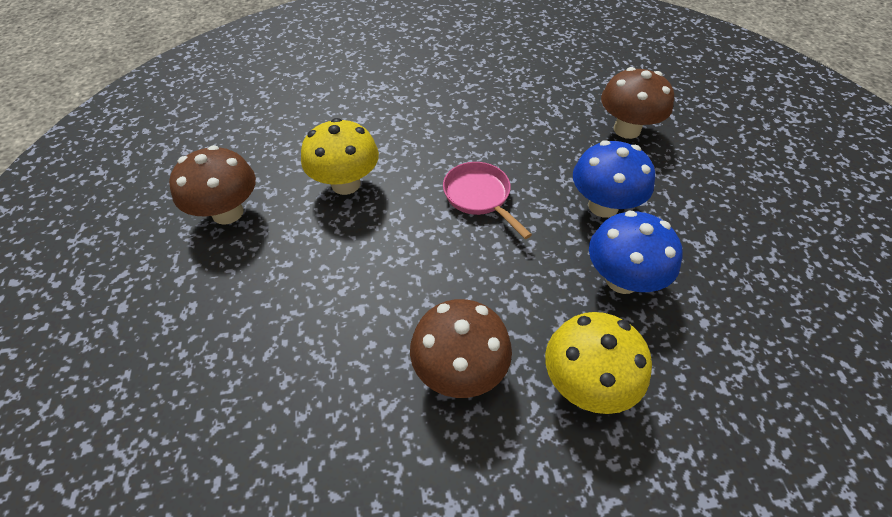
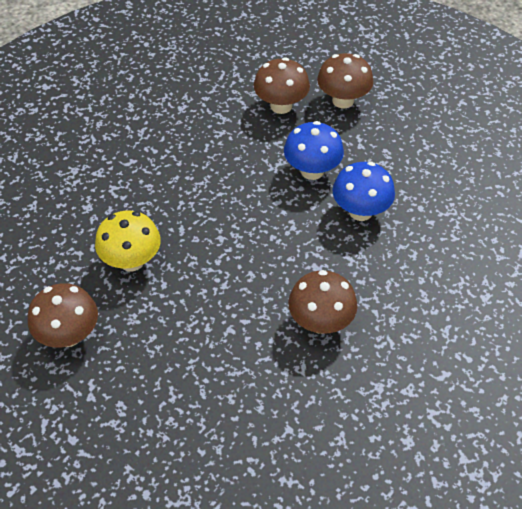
camera: 40 degrees left, 0 degrees up
(479, 197) = (232, 212): pink pan -> none
(586, 384) = (390, 282): yellow mushroom -> none
(703, 158) = (343, 100): none -> brown mushroom

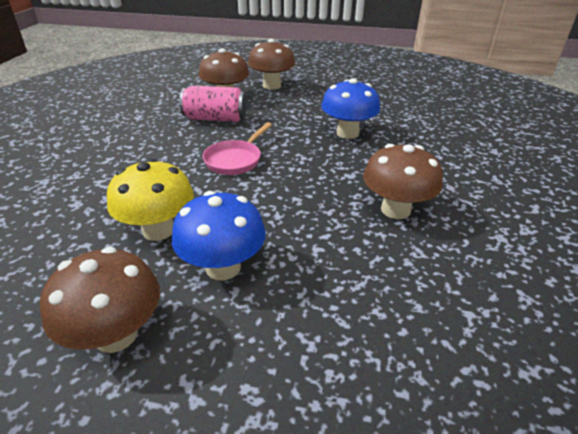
camera: 30 degrees left, 15 degrees down
(232, 206) = (235, 160): none -> pink pan
(250, 138) = (215, 119): none -> pink can
(312, 171) = (285, 122): blue mushroom -> blue mushroom (223, 267)

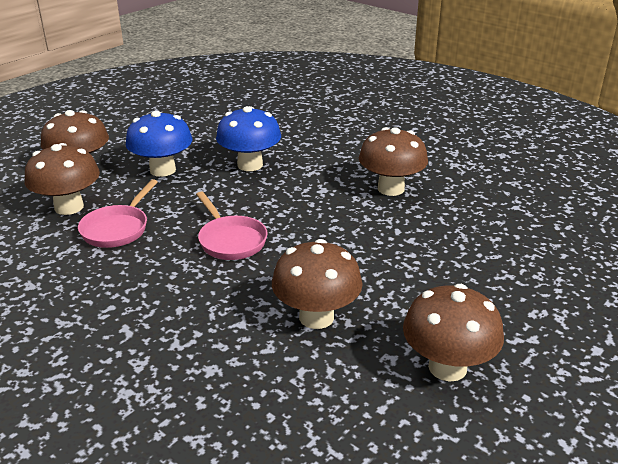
camera: 60 degrees left, 5 degrees down
(158, 230) = (316, 317): yellow mushroom -> brown mushroom
(215, 119) = (118, 229): pink can -> pink pan
(223, 267) = (401, 292): blue mushroom -> blue mushroom (163, 170)

